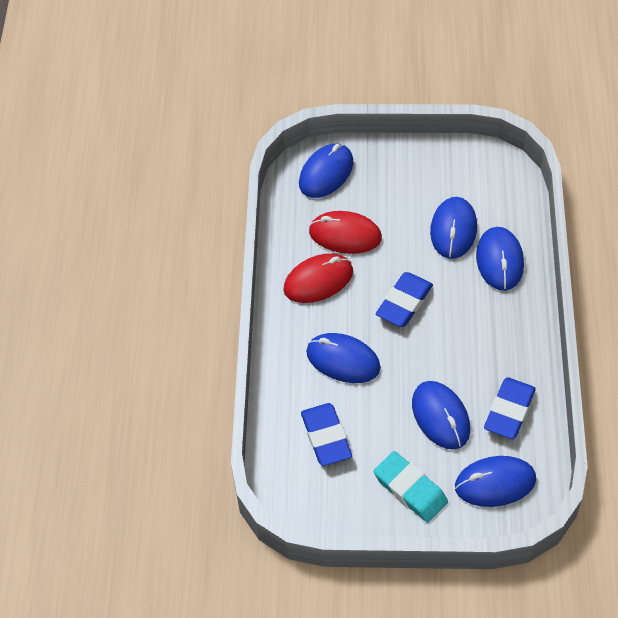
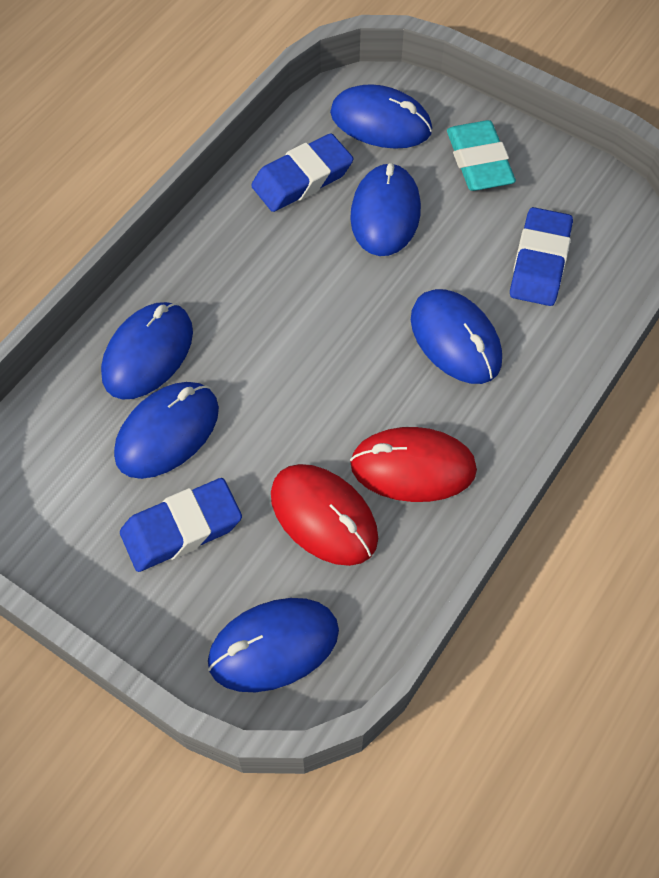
camera: 150 degrees left, 5 degrees up
(404, 303) = (319, 369): blue eraser -> blue eraser (182, 529)

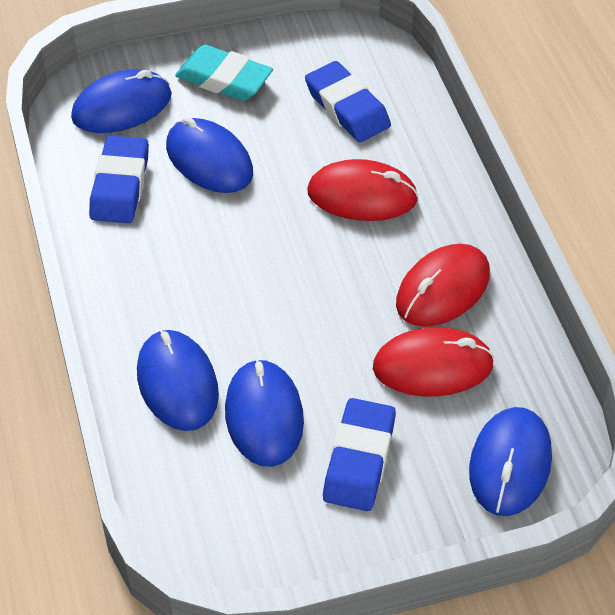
camera: 50 degrees left, 10 degrees down
(455, 339) = (362, 195): blue mouse -> red mouse

